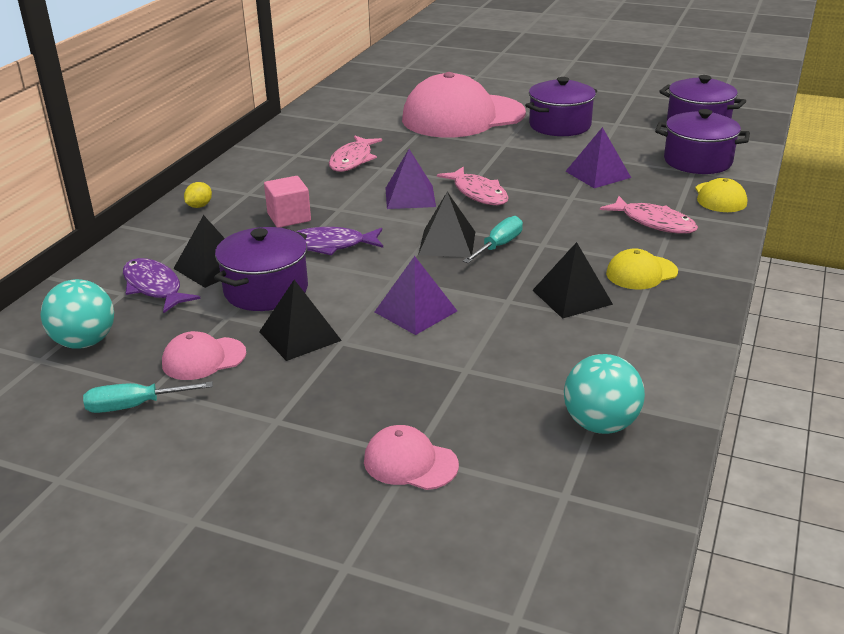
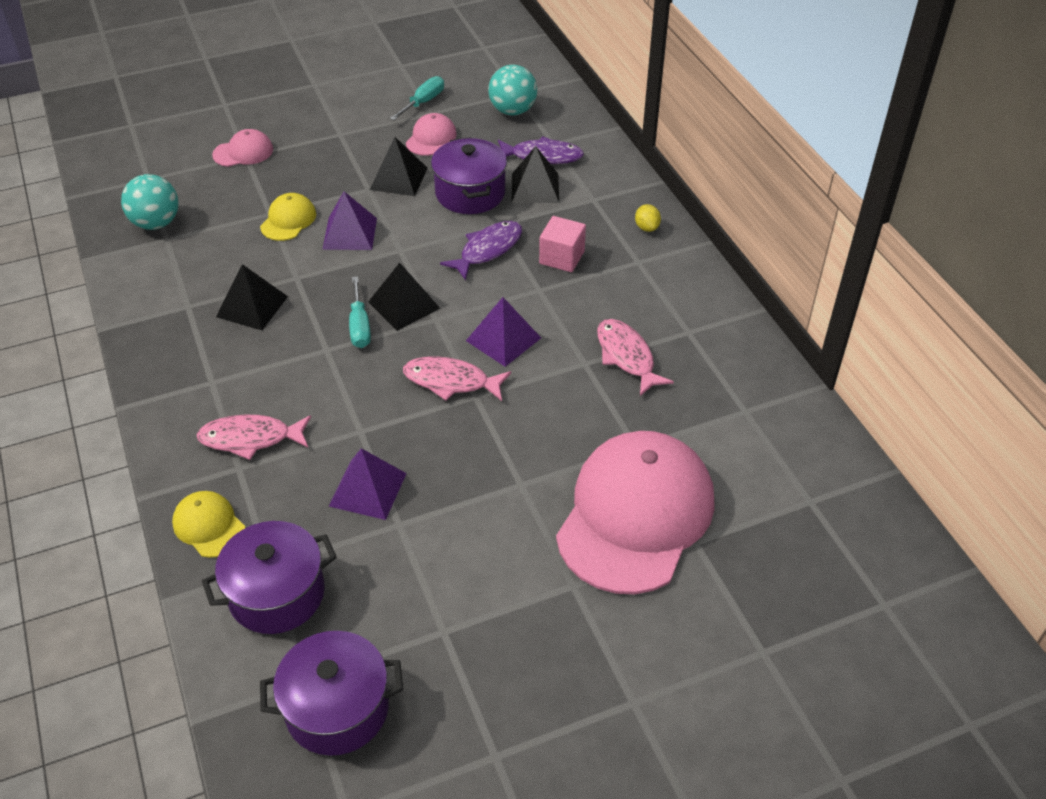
camera: 135 degrees right, 15 degrees up
(560, 125) = (505, 574): purple pot -> none
(641, 273) = (216, 363): yellow cap -> yellow cap (288, 220)

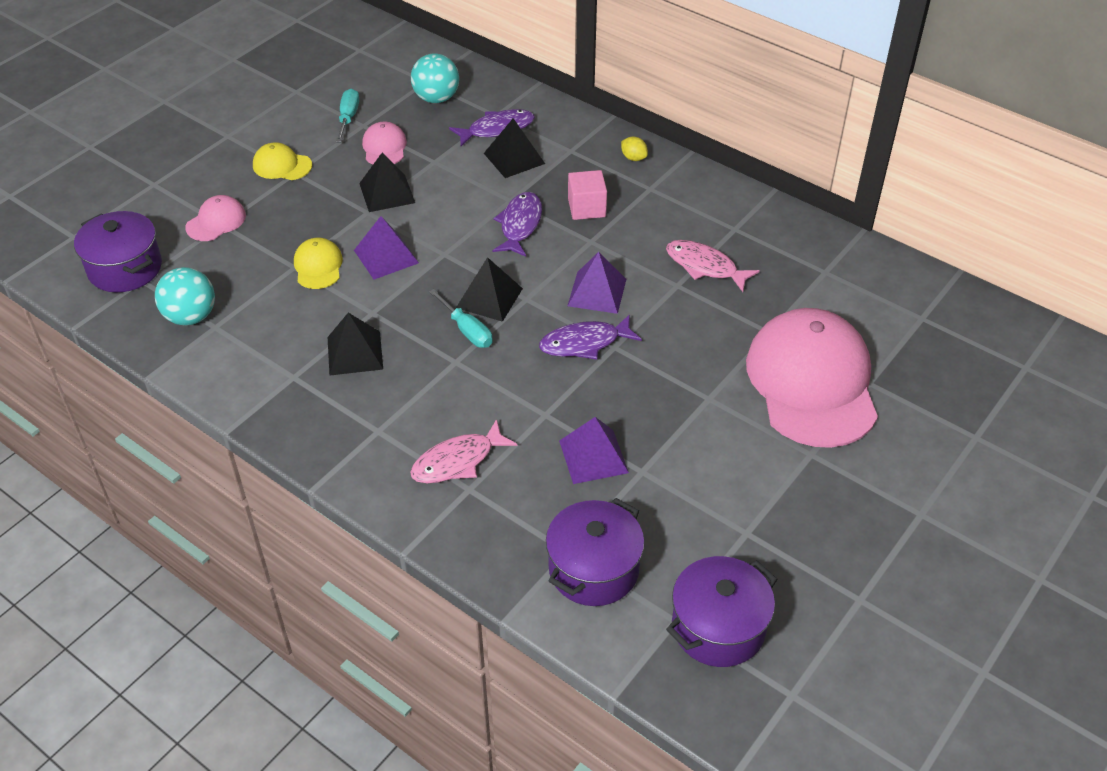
camera: 30 degrees left, 0 degrees up
(209, 526) = (488, 545): yellow cap -> yellow cap (282, 165)
(451, 381) = (584, 343): pink fish -> purple fish
(470, 193) = (462, 183): purple pot -> purple pot (125, 268)

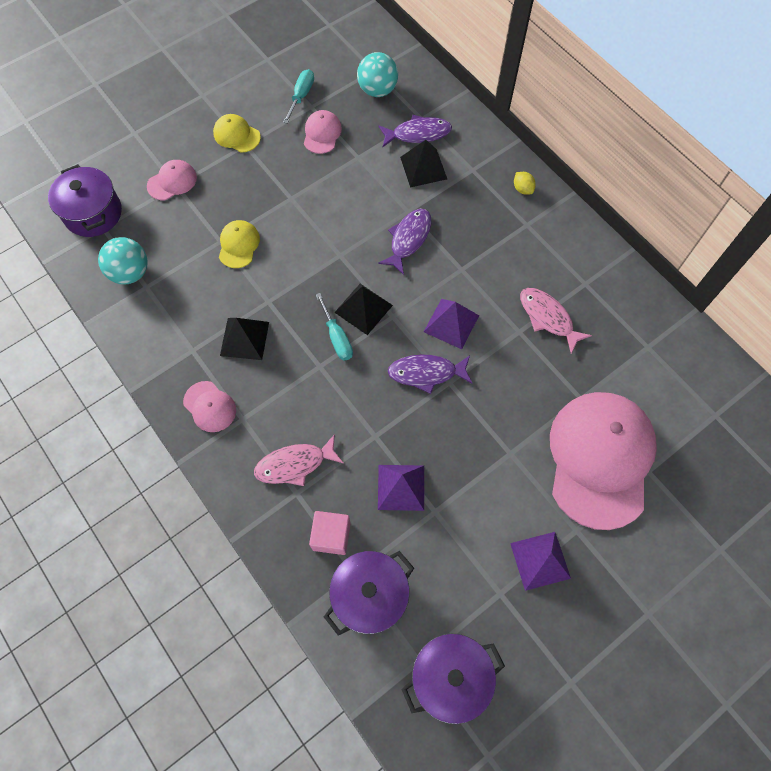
camera: 15 degrees right, 20 degrees up
(333, 427) = (210, 406): none -> pink cap
(386, 256) = (293, 247): purple pyramid -> purple pyramid (540, 560)
(387, 193) = (311, 182): black pyramid -> none
(586, 208) = (468, 234): pink cube -> pink cube (331, 536)

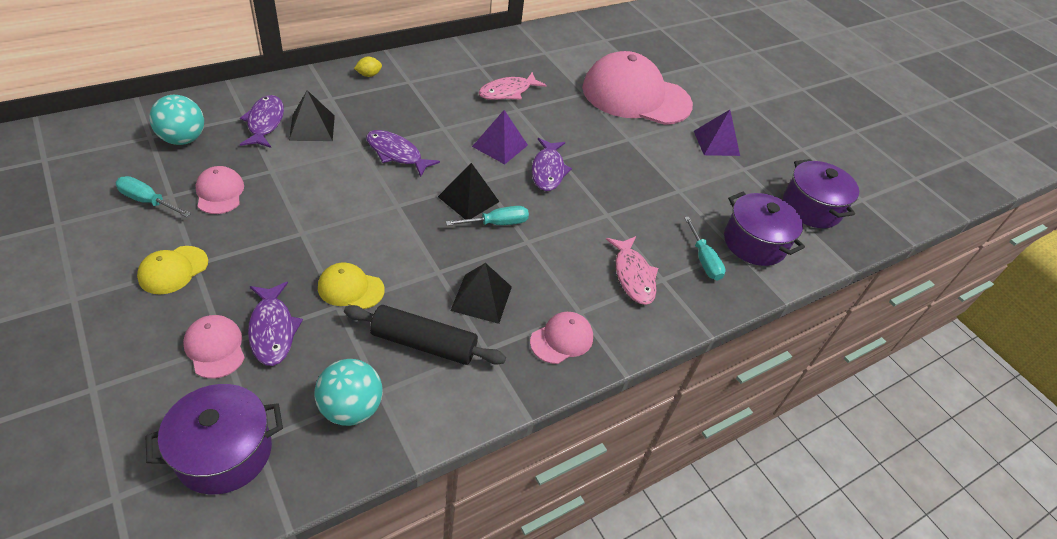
camera: 90 degrees left, 20 degrees down
(192, 208) = (272, 330): none -> purple fish
(192, 306) = (424, 343): none -> black rolling pin
(322, 133) = (219, 192): pink cap -> pink cap turned 60 degrees clockwise
(331, 536) = (703, 260): pink cube -> turquoise screwdriver
(401, 487) = (657, 207): purple pyramid -> none

